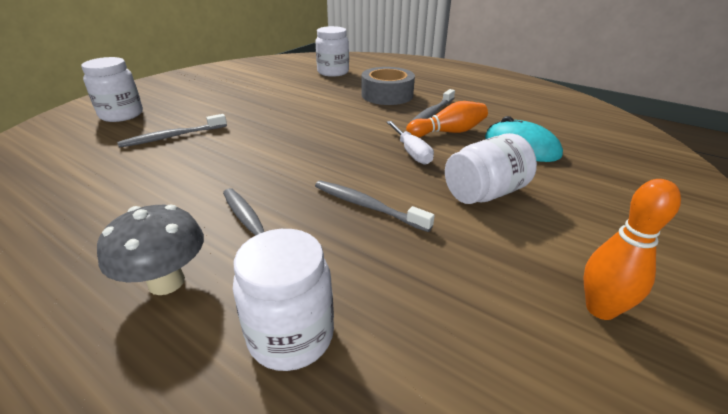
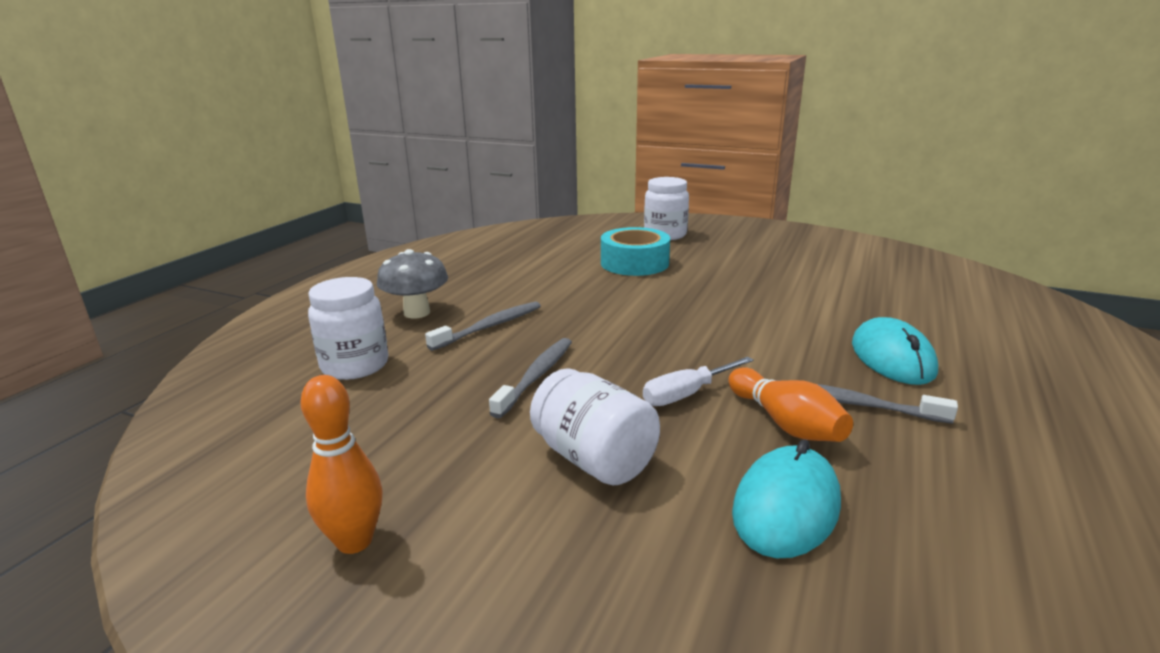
camera: 80 degrees right, 10 degrees down
(173, 137) = (634, 263): grey toothbrush -> turquoise tape
(333, 72) = (939, 304): white jar -> none
(387, 95) = (892, 357): grey tape -> turquoise mouse

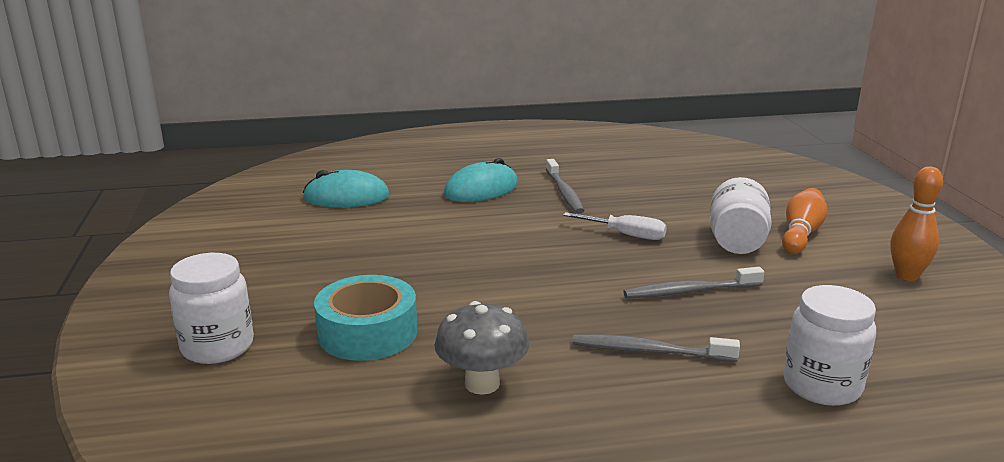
camera: 125 degrees left, 0 degrees up
(417, 313) = (689, 418): grey mushroom -> grey mushroom (482, 384)
(785, 423) = (614, 204): orange bowling pin -> orange bowling pin (801, 234)
(786, 506) = (688, 193): turquoise mouse -> turquoise mouse (346, 197)

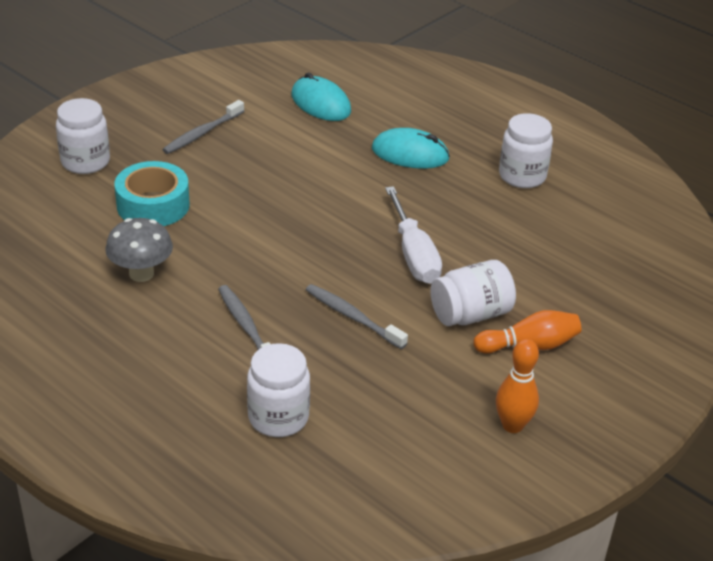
camera: 50 degrees right, 15 degrees up
(564, 192) = (456, 195): grey toothbrush -> grey toothbrush (202, 133)
(573, 164) = (522, 176): none -> white jar
(625, 235) = (413, 254): white screwdriver -> white screwdriver, size x1.51

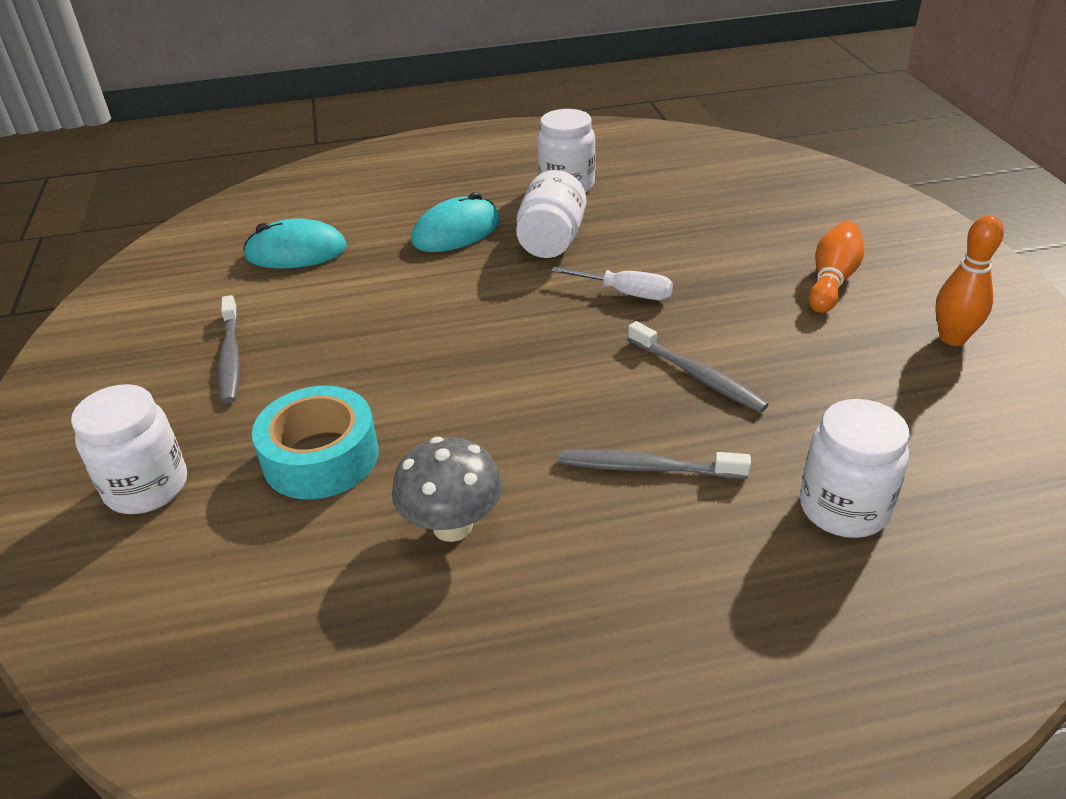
camera: 50 degrees left, 0 degrees up
(352, 317) = (697, 375): grey toothbrush -> grey toothbrush turned 120 degrees counterclockwise
(413, 254) = (625, 293): white screwdriver -> white screwdriver, size x0.66
(470, 314) = (756, 296): white jar -> white jar (551, 241)

